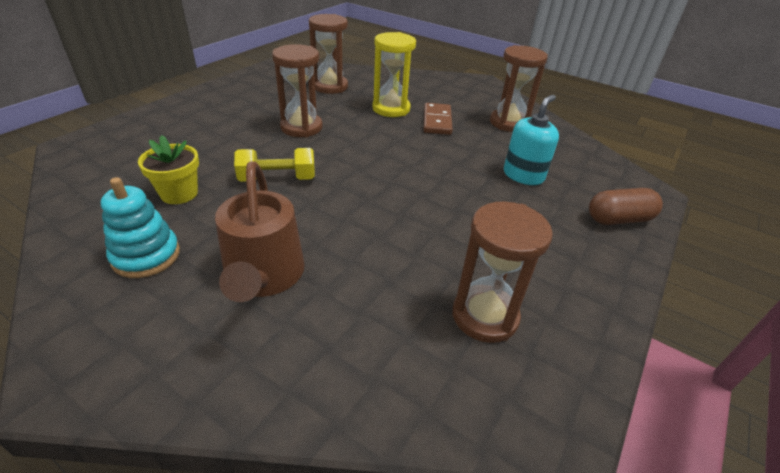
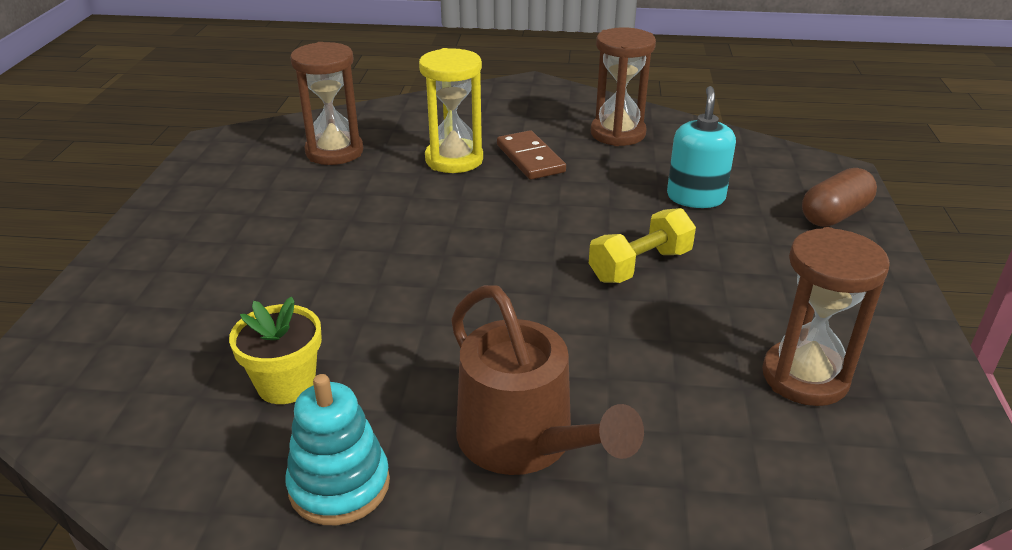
camera: 25 degrees left, 5 degrees down
(277, 179) = (405, 311): yellow dumbbell -> yellow dumbbell (640, 265)
(301, 127) = (358, 226): brown hourglass -> none

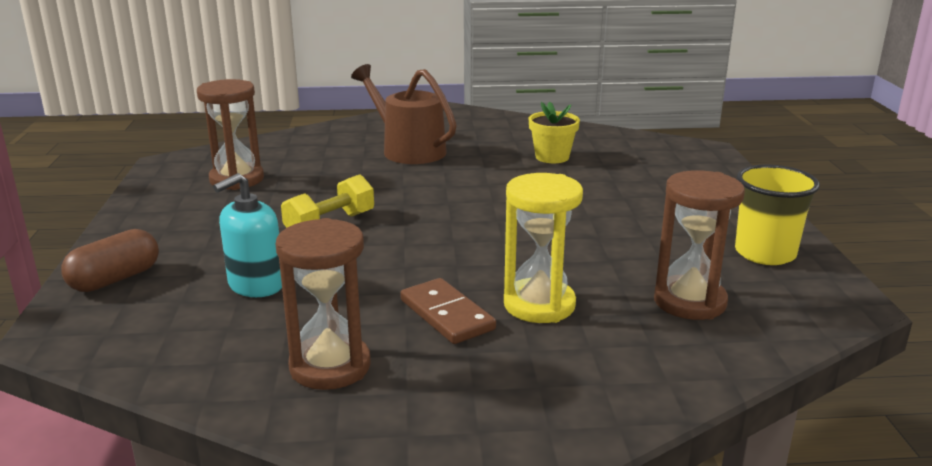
camera: 170 degrees right, 10 degrees down
(214, 186) = (765, 253): none -> yellow cup
(339, 485) = (494, 135): turquoise stacking toy -> none
(695, 197) = (256, 285): turquoise soap dispenser -> turquoise soap dispenser turned 45 degrees clockwise

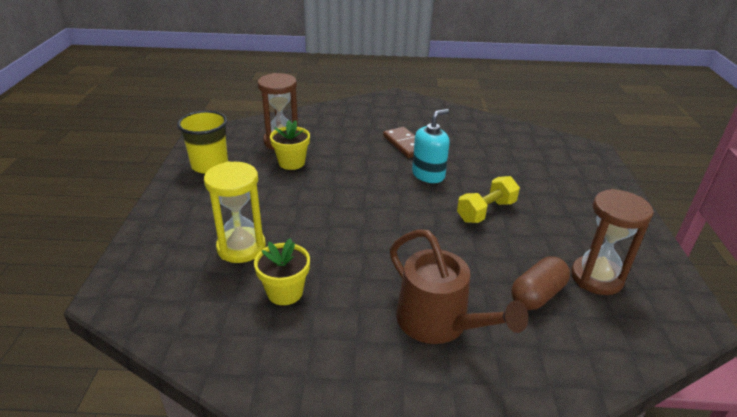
camera: 175 degrees left, 10 degrees up
(115, 279) = (595, 177): brown capsule -> brown capsule (537, 295)
(256, 285) = (511, 168): turquoise soap dispenser -> turquoise soap dispenser (428, 175)
(330, 366) = (455, 128): brown hourglass -> none
(539, 305) = (358, 146): yellow hourglass -> yellow hourglass (241, 247)
(639, 266) = (291, 163): none -> yellow flower pot

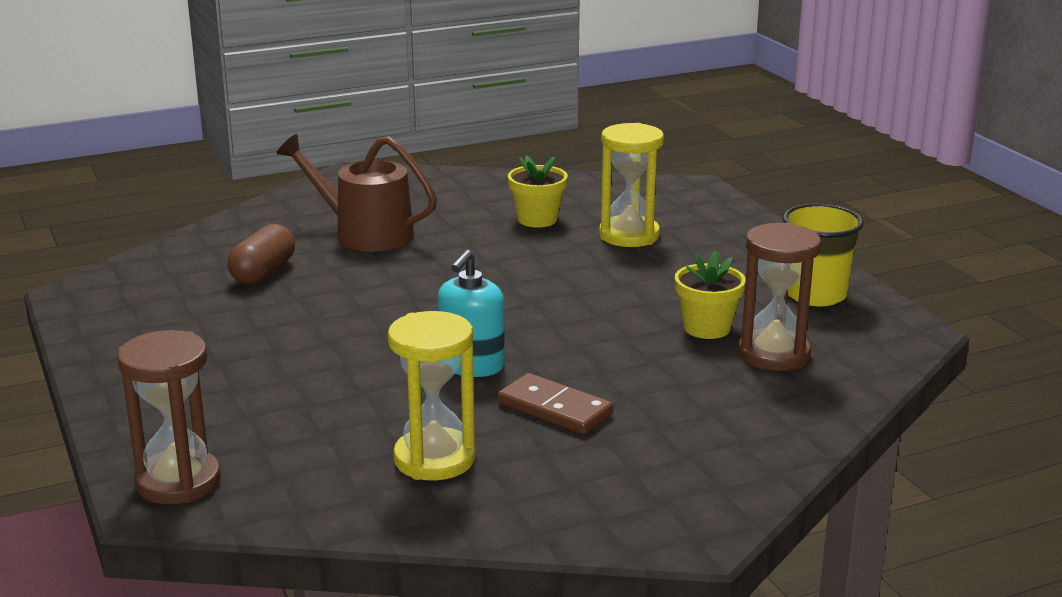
camera: 155 degrees right, 10 degrees down
(470, 138) = (434, 459): none -> yellow hourglass
(486, 211) = (351, 337): yellow dumbbell -> none
(596, 278) = (188, 301): brown hourglass -> brown hourglass (178, 482)

